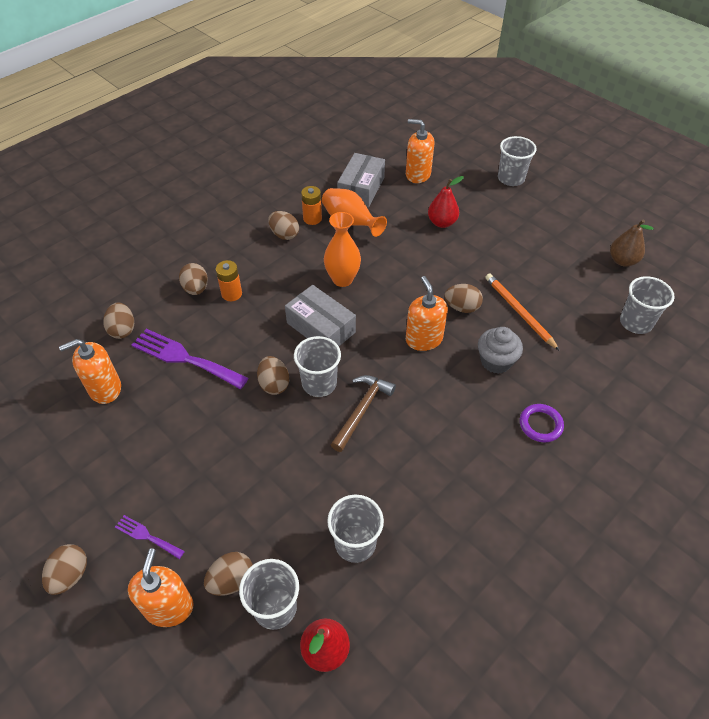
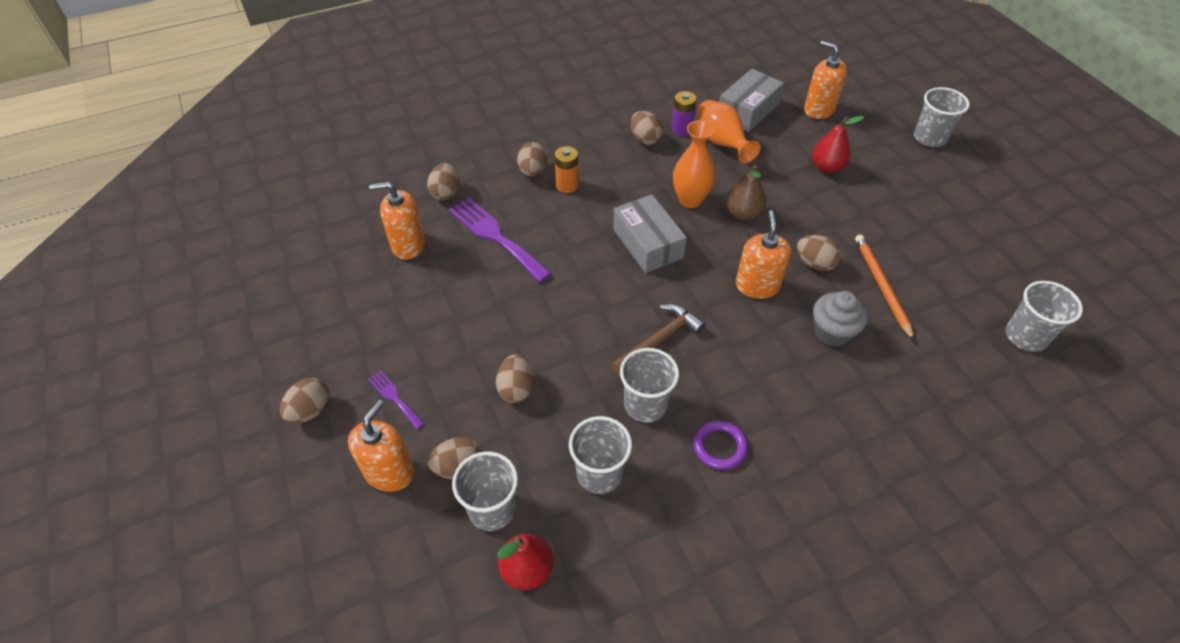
camera: 20 degrees right, 0 degrees up
(274, 384) = (576, 287): brown egg -> brown egg (516, 389)
(312, 218) = (681, 129): orange battery -> purple battery
(319, 383) = (624, 300): grey cup -> grey cup (645, 404)
(540, 425) = (859, 415): purple ring -> purple ring (719, 446)
(622, 261) = (1036, 262): brown pear -> brown pear (743, 213)

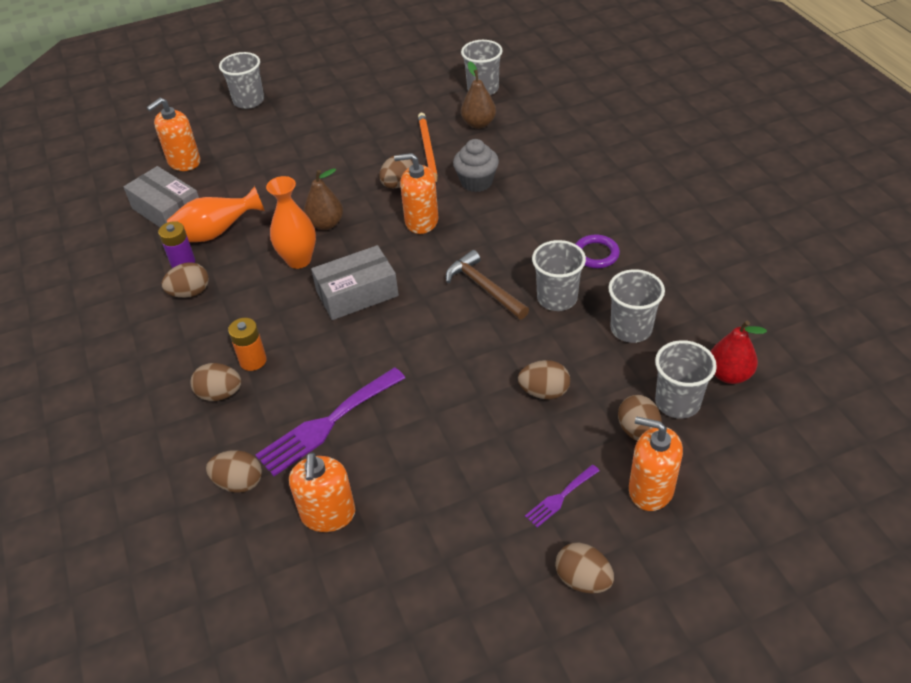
camera: 85 degrees left, 5 degrees down
(827, 167) = (272, 165): red pear -> none
(881, 286) = (427, 150): orange pencil -> orange pencil turned 90 degrees clockwise
(947, 333) = (478, 124): none -> brown pear

